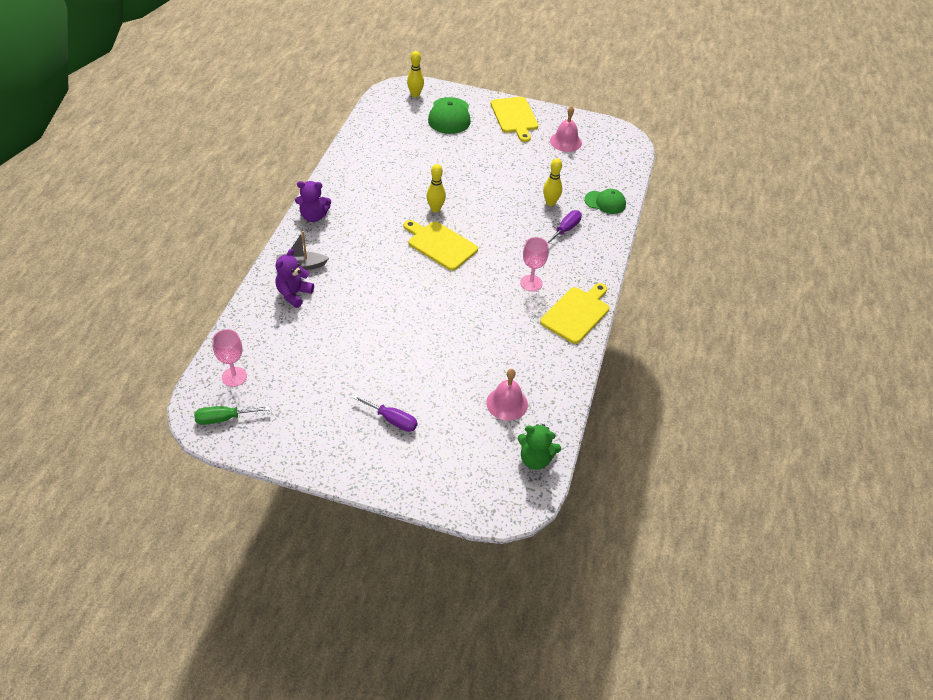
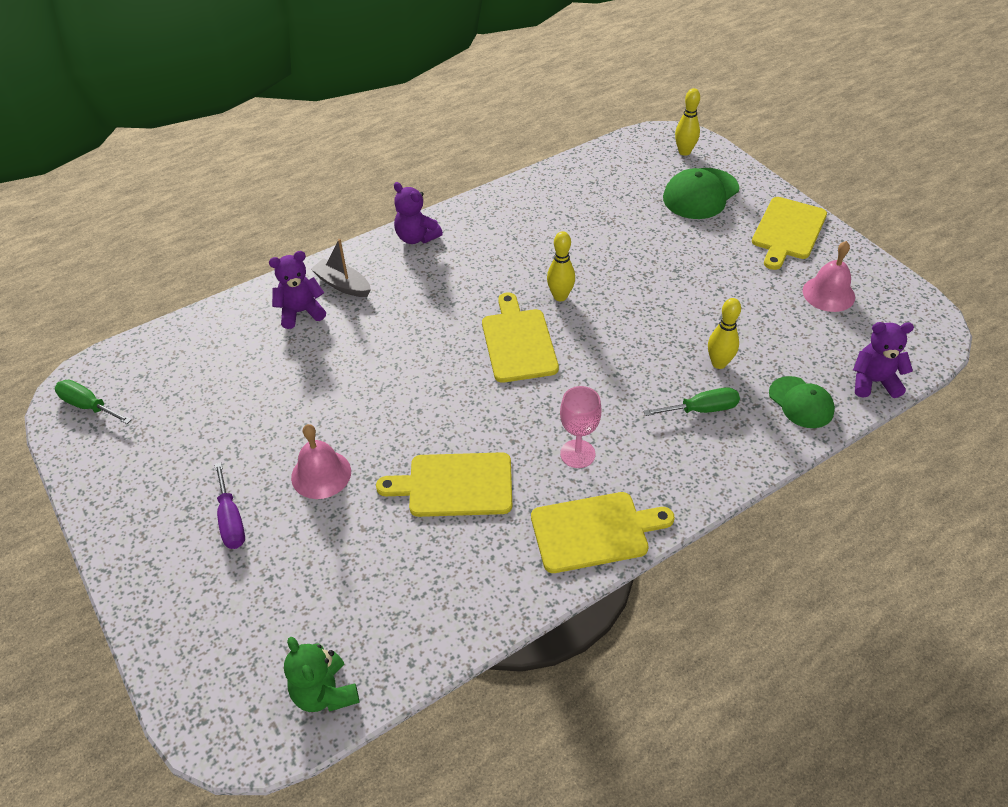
camera: 45 degrees right, 0 degrees up
(234, 377) = (147, 367): pink goblet -> none
(489, 332) = (455, 485): none -> yellow cutting board
(507, 403) = (374, 592): pink bell -> pink bell (321, 474)
(565, 230) = (702, 409): purple screwdriver -> green screwdriver
(626, 176) = (873, 382): none -> purple teddy bear

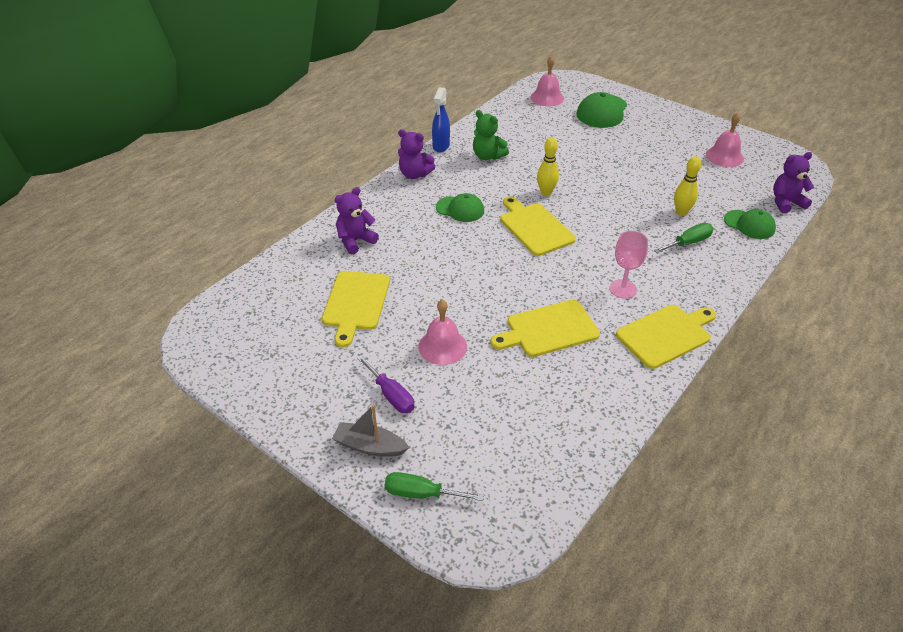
camera: 20 degrees left, 5 degrees down
(88, 406) = (216, 343): green screwdriver -> green screwdriver (421, 493)
(325, 692) = (541, 492): green teddy bear -> green teddy bear (488, 156)
(343, 285) = (377, 216): grey boat -> grey boat (370, 446)
(443, 297) = (460, 209): none -> green cap
(468, 205) = (441, 146): none -> blue spray bottle
(640, 160) = (547, 97): none -> pink bell
(684, 152) = (574, 87): yellow bowling pin -> none
(788, 231) = (674, 124): yellow cutting board -> yellow cutting board (356, 303)

